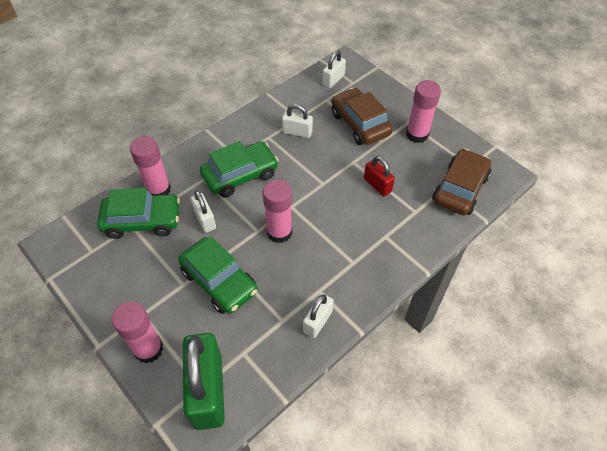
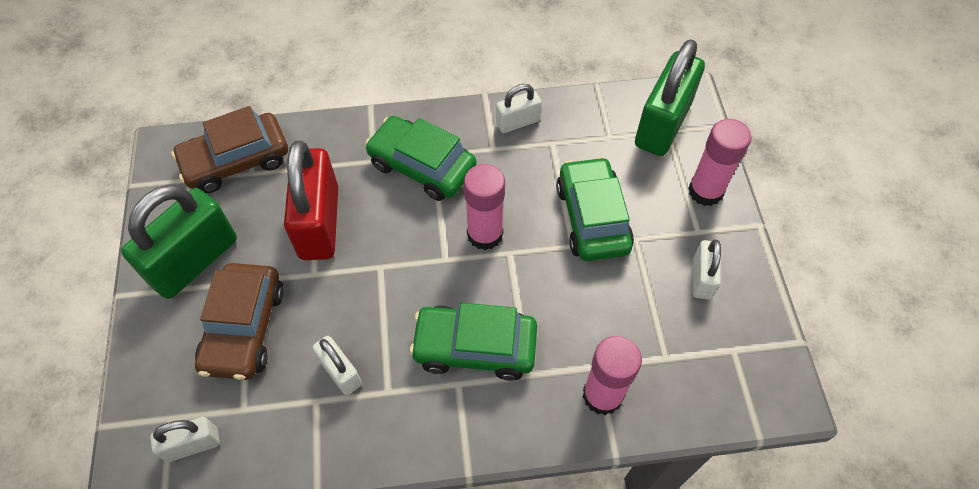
camera: 145 degrees left, 5 degrees up
(142, 221) = (648, 355): green car -> green car (422, 166)
(205, 219) = (564, 306): white padlock -> white padlock (702, 278)
(377, 185) = (319, 222): red padlock -> red padlock, size x1.94
(417, 134) = (194, 261): pink glue stick -> green padlock

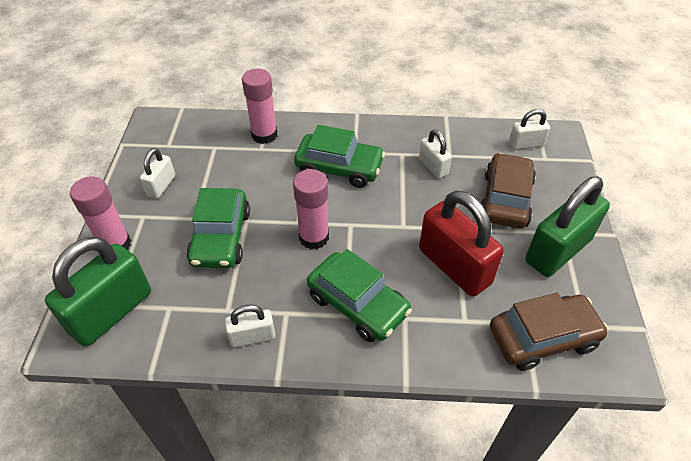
camera: 170 degrees left, 10 degrees down
(319, 222) = (454, 266): red padlock -> red padlock turned 45 degrees counterclockwise

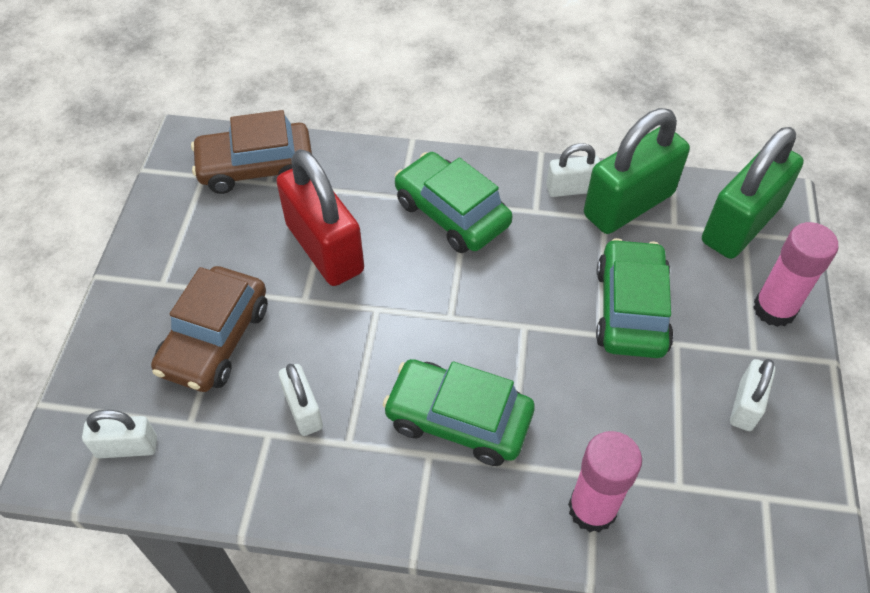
camera: 175 degrees left, 5 degrees up
(314, 237) = (502, 300): pink glue stick -> none
(557, 250) = (184, 259): green padlock -> green padlock (628, 205)

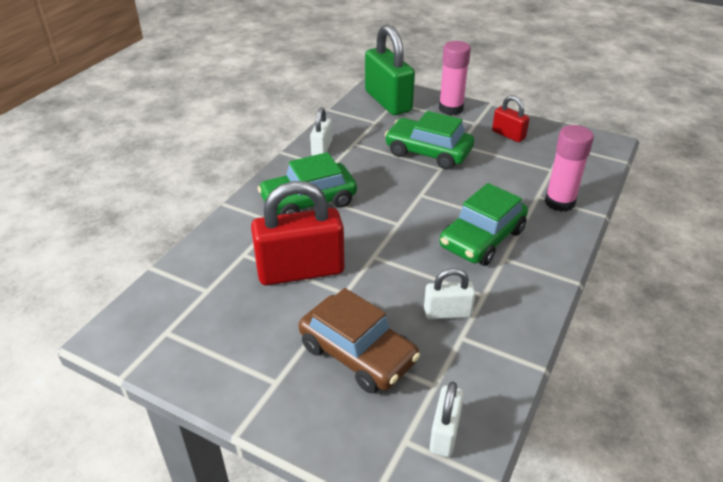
camera: 70 degrees left, 15 degrees down
(256, 167) = (183, 294): brown car -> none
(628, 205) = (349, 132): green padlock -> none
(745, 405) = (508, 135): white padlock -> red padlock

